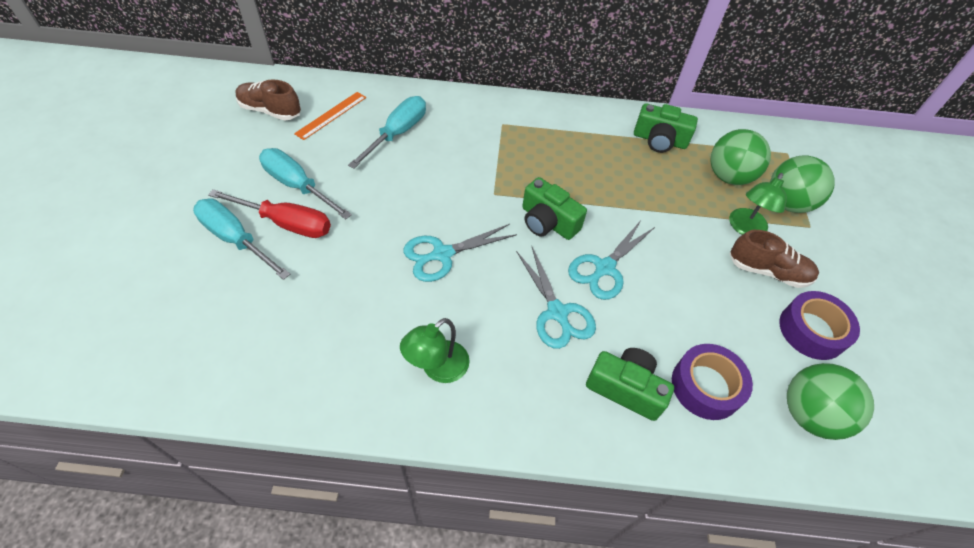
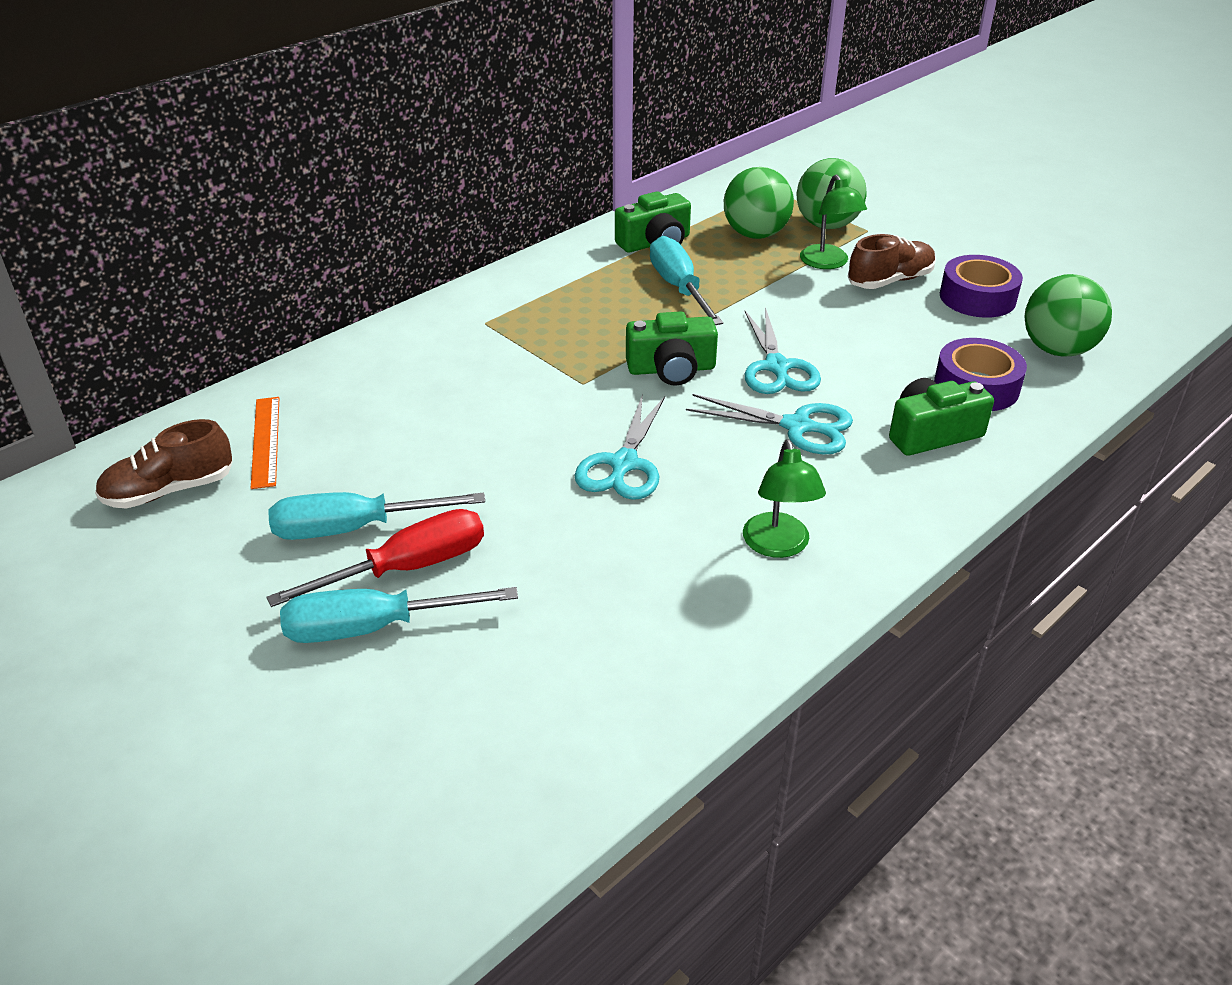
camera: 45 degrees left, 15 degrees down
(397, 133) = (383, 404): turquoise screwdriver -> turquoise screwdriver (679, 288)

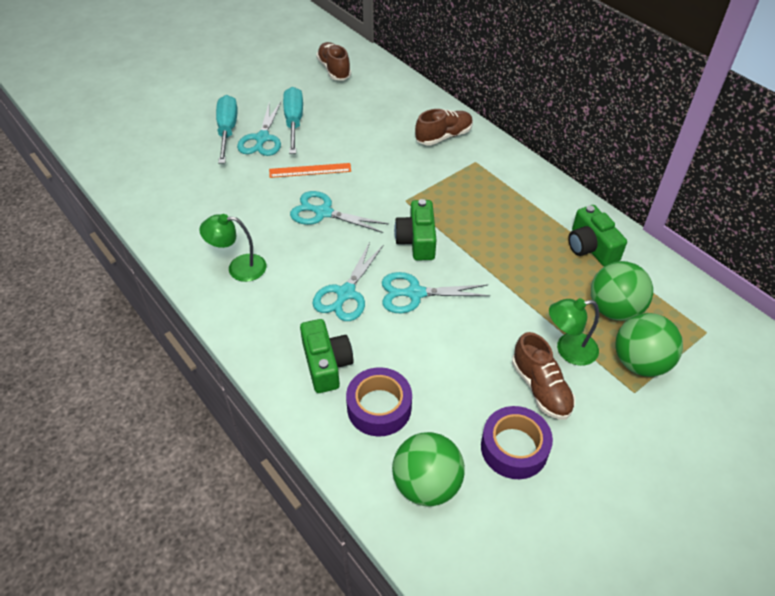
camera: 95 degrees right, 10 degrees up
(265, 441) = (366, 92): orange ruler -> orange ruler (310, 170)
(408, 568) = (262, 139): red screwdriver -> turquoise scissors
(418, 352) = (443, 136): none -> brown shoe
(679, 288) = (522, 254): turquoise screwdriver -> none

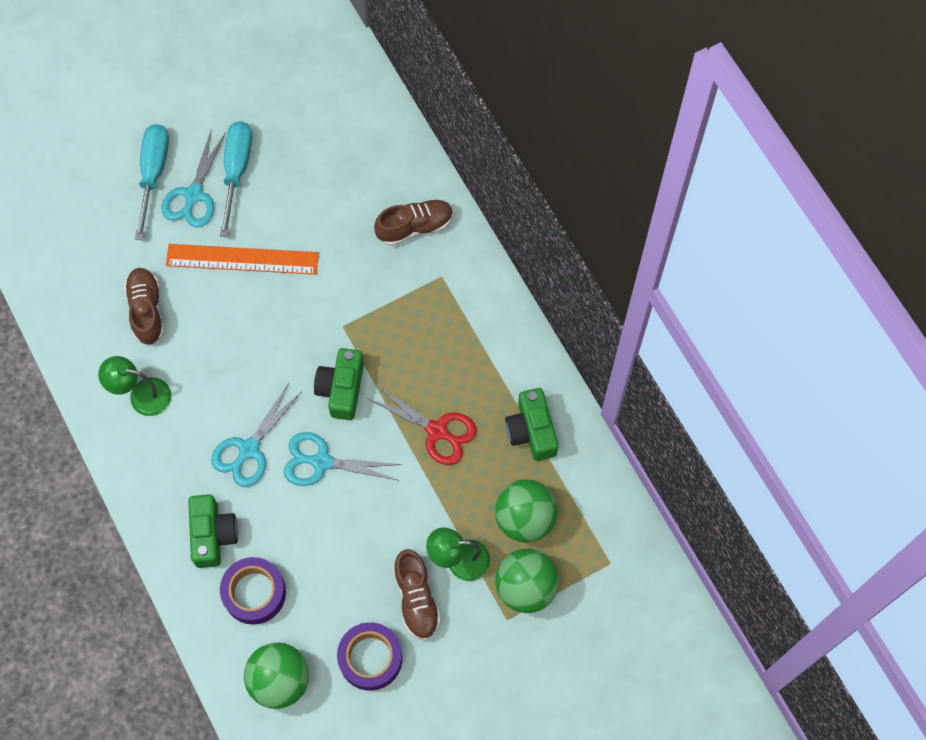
camera: 10 degrees right, 20 degrees up
(310, 170) = (242, 259): orange ruler -> orange ruler, size x1.55
(323, 212) = (245, 329): turquoise scissors -> none
(334, 70) = (304, 78): brown shoe -> brown shoe (147, 310)
(510, 258) = (437, 431): none -> red scissors

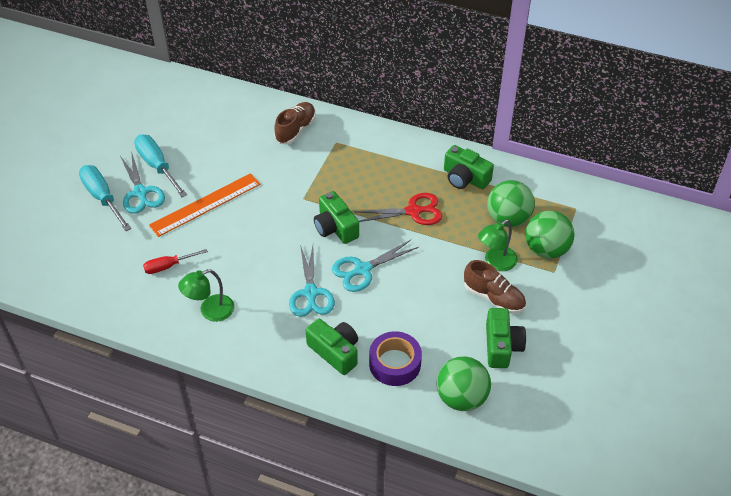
camera: 40 degrees left, 20 degrees down
(147, 310) = (168, 266): brown shoe -> red screwdriver
(370, 658) = (501, 346): purple tape -> green camera

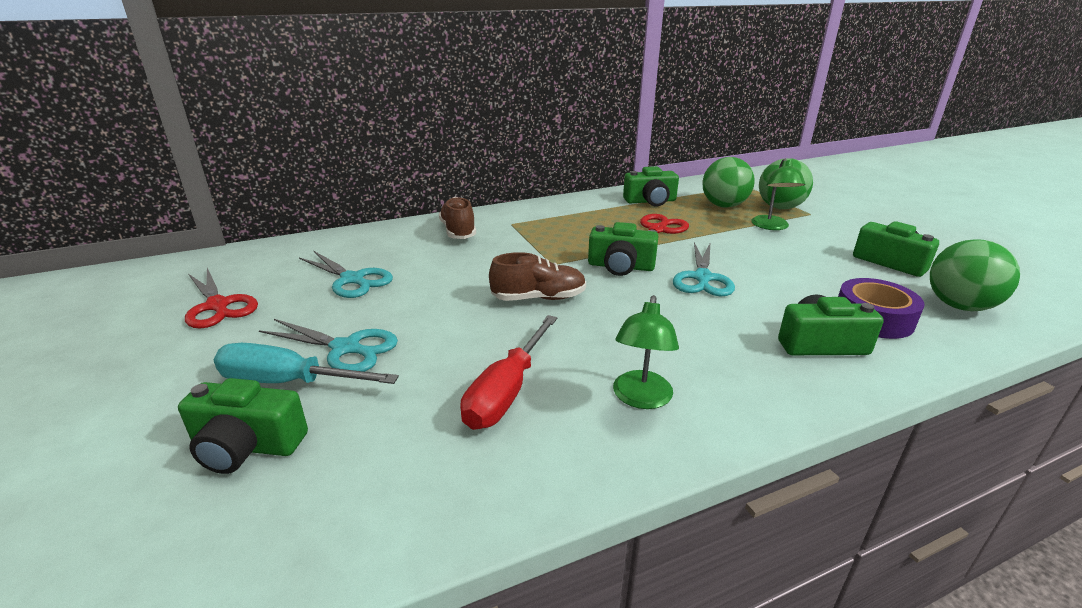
camera: 45 degrees left, 20 degrees down
(63, 222) = (247, 446): none -> green camera
(122, 122) = (218, 306): none -> red scissors
(157, 166) = (333, 317): turquoise screwdriver -> none
(168, 266) = (507, 392): red screwdriver -> red screwdriver, size x1.61
(205, 204) = (455, 316): orange ruler -> none
(311, 293) = (701, 317): turquoise scissors -> turquoise scissors (353, 280)
(493, 297) = (818, 242): brown shoe -> brown shoe (538, 298)

